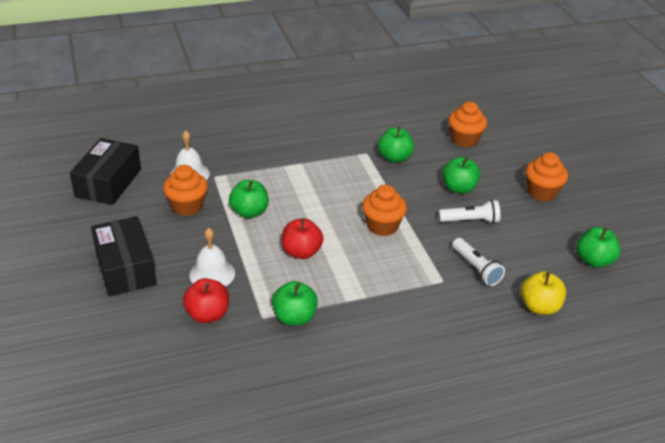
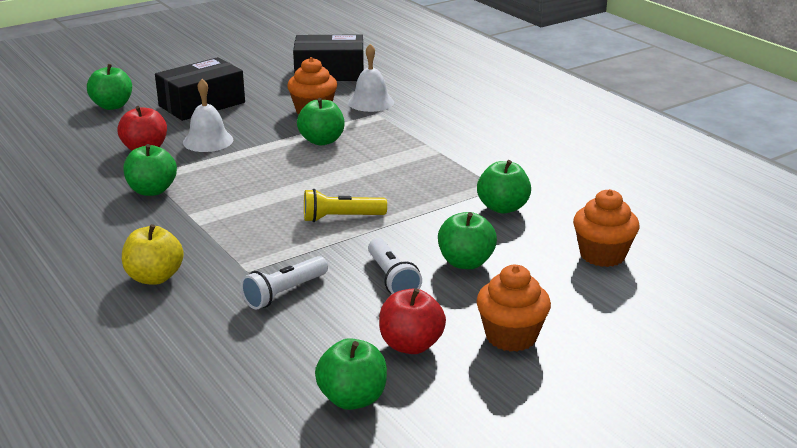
camera: 75 degrees right, 10 degrees down
(85, 329) = (112, 106): none -> green apple
(301, 252) = (264, 178): red apple -> red apple (411, 345)
(382, 226) = (341, 218): orange cupcake -> yellow flashlight
(539, 307) = (220, 351): yellow apple -> yellow apple (154, 277)

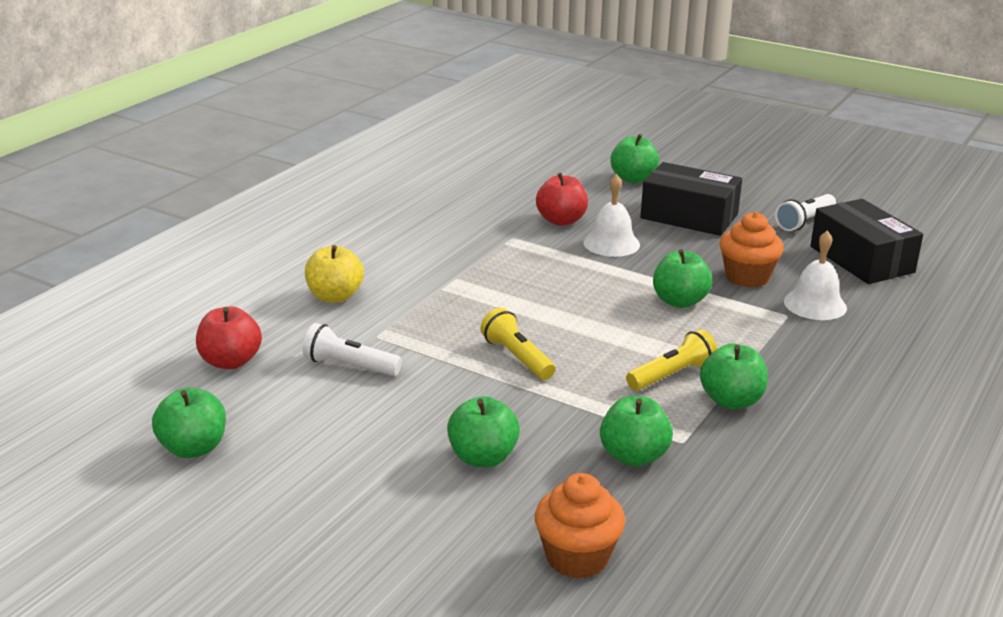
camera: 65 degrees right, 0 degrees up
(152, 190) = (485, 248): green apple -> green apple (731, 401)
(392, 279) = (415, 419): white flashlight -> white flashlight (804, 222)
(411, 345) = (298, 460): red apple -> red apple (230, 362)
(416, 169) = (672, 375): none -> yellow flashlight
(511, 336) = (348, 521): orange cupcake -> none

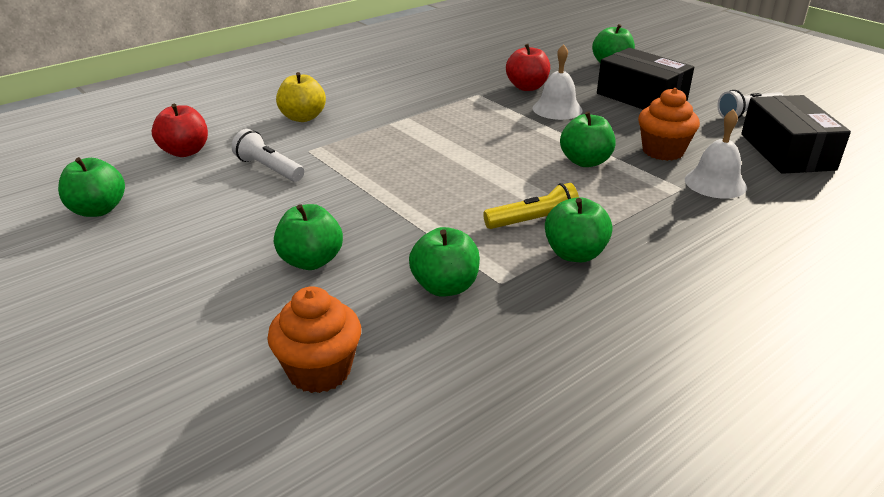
camera: 20 degrees right, 5 degrees up
(517, 358) = (407, 184): yellow flashlight -> none

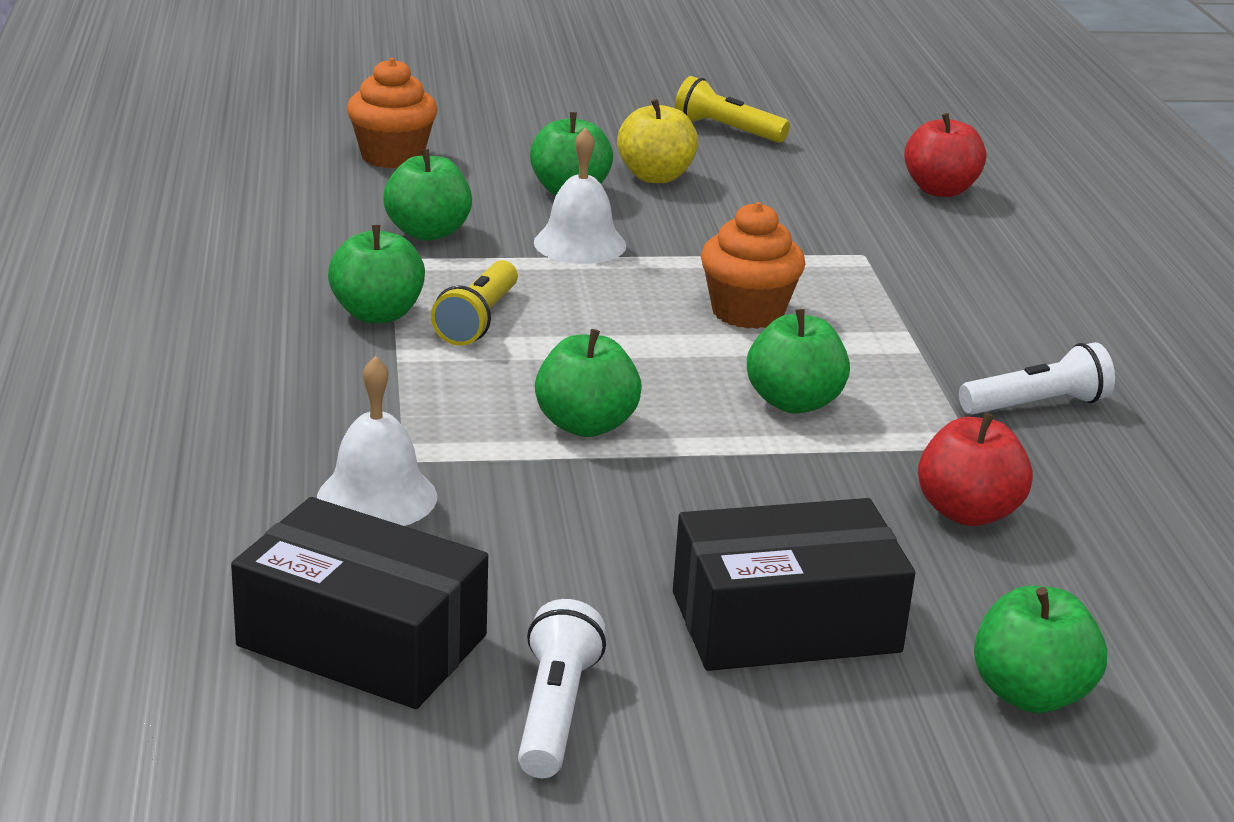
camera: 120 degrees right, 5 degrees down
(98, 210) = (817, 131): green apple -> green apple (794, 402)
(122, 242) = (726, 130): none -> yellow flashlight
(269, 169) = (829, 221): white flashlight -> white flashlight (1037, 405)
(303, 117) = (997, 279): yellow apple -> yellow apple (655, 176)
(557, 109) = (821, 495): white bell -> white bell (580, 244)
(663, 151) = (532, 511): orange cupcake -> orange cupcake (747, 312)

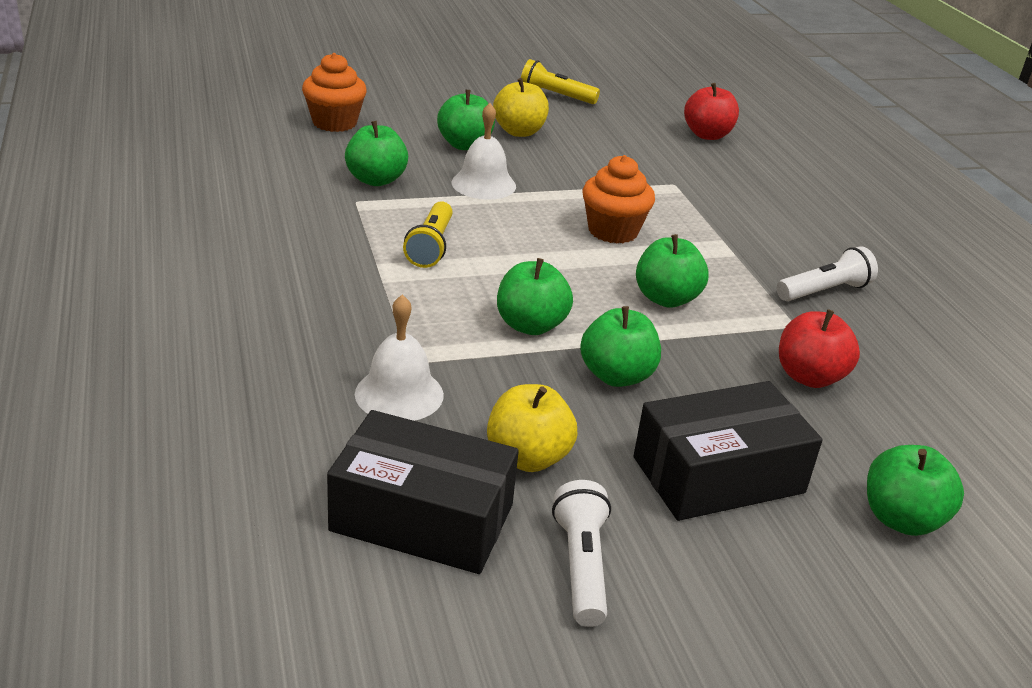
camera: 10 degrees left, 5 degrees up
(377, 314) = (358, 245): green apple -> green apple (616, 376)
(526, 583) = (527, 457): none -> yellow apple

